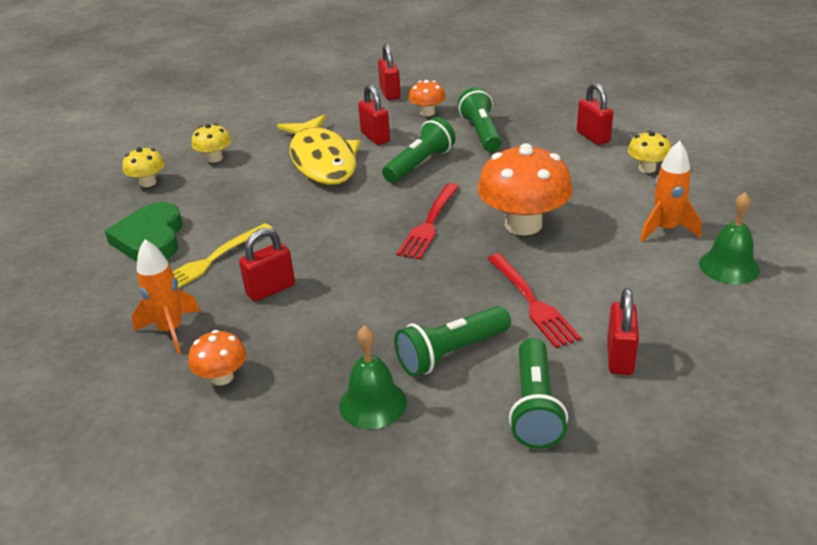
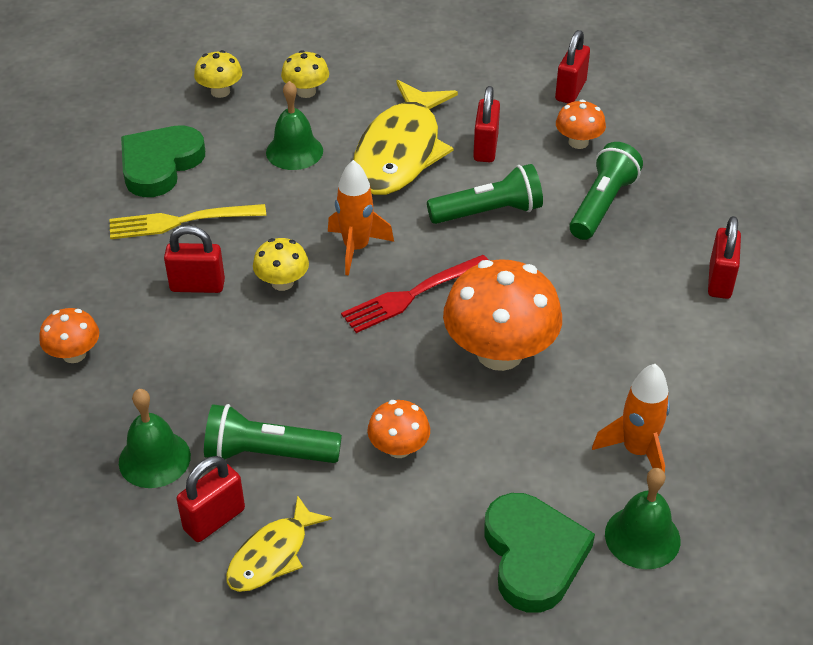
camera: 35 degrees right, 10 degrees up
(171, 331) = (82, 280): orange rocket -> orange rocket (356, 248)
(247, 190) = (294, 151): none -> green bell
(532, 302) = (399, 448): red fork -> orange mushroom
(535, 407) = (272, 555): green flashlight -> yellow fish
(620, 357) = (403, 559): red padlock -> red padlock (214, 519)
(647, 168) = (724, 360): yellow mushroom -> yellow mushroom (282, 282)
(688, 309) = (533, 555): none -> green heart

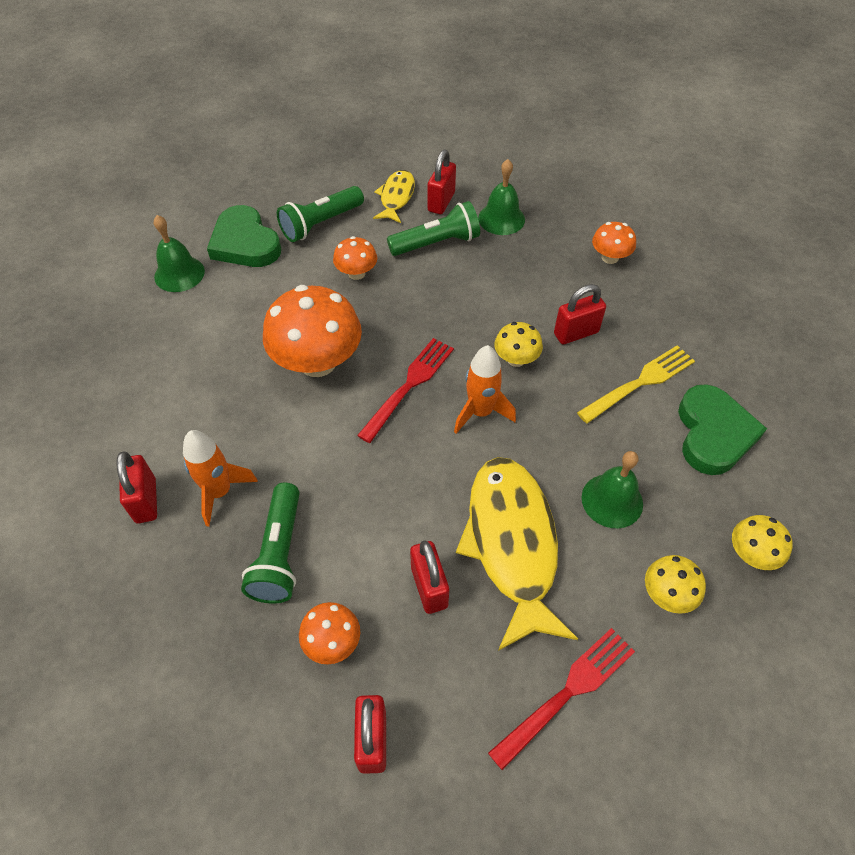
camera: 155 degrees right, 10 degrees up
(421, 72) = (567, 692): none -> red fork
(489, 212) = (386, 498): green flashlight -> green flashlight (320, 224)
(637, 451) = (193, 324): orange rocket -> orange rocket (219, 492)

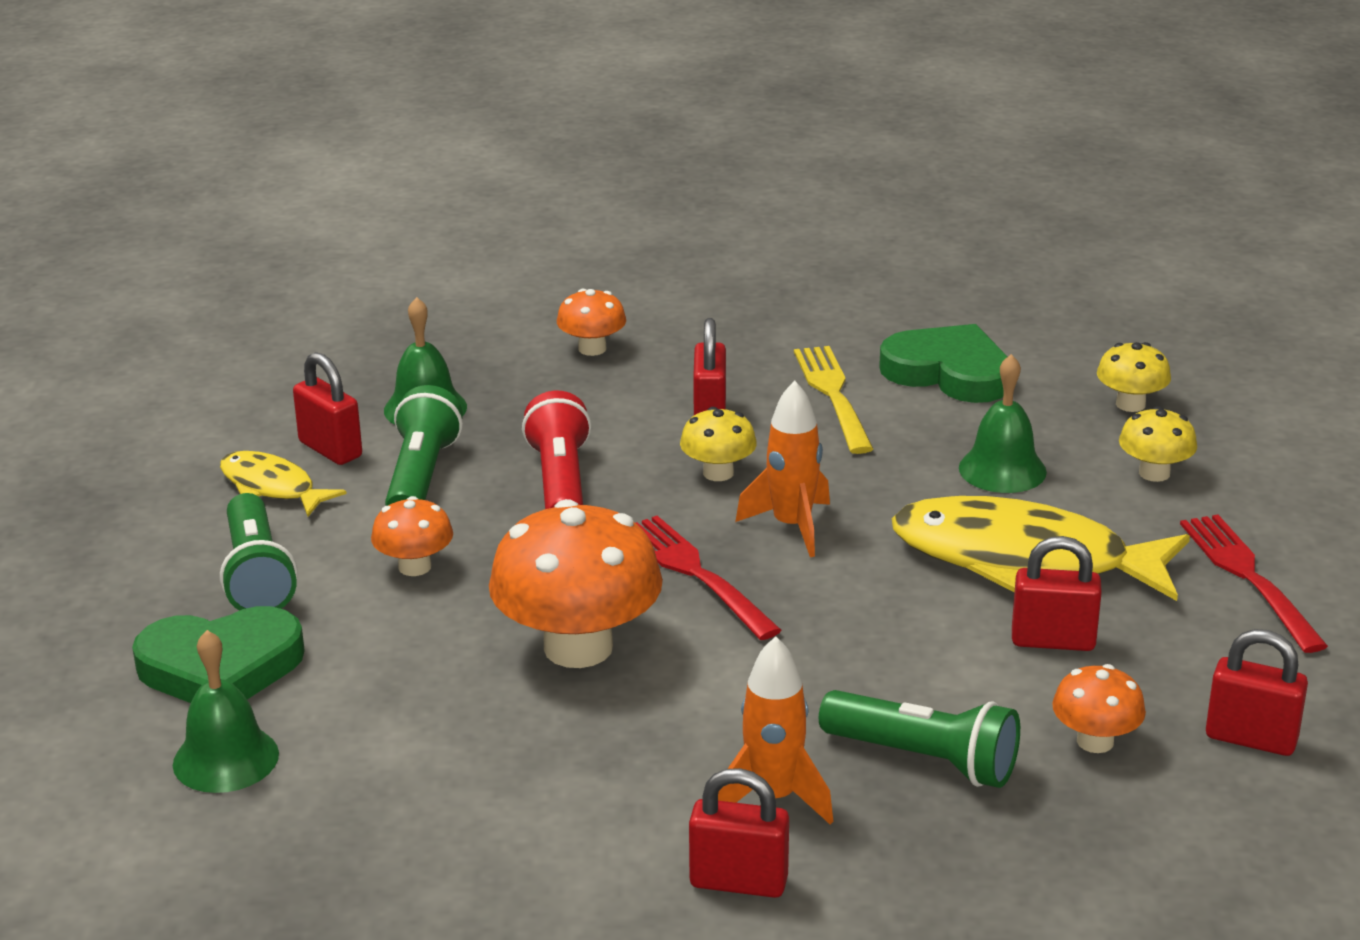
camera: 65 degrees left, 25 degrees down
(464, 297) = (560, 483): none -> red flashlight

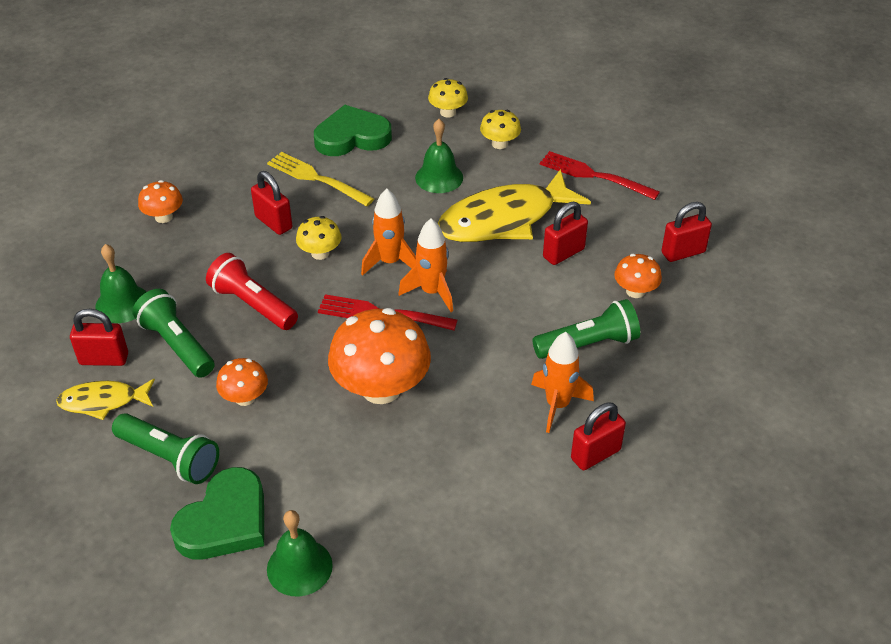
camera: 45 degrees left, 15 degrees up
(796, 585) = (431, 292): none -> orange rocket

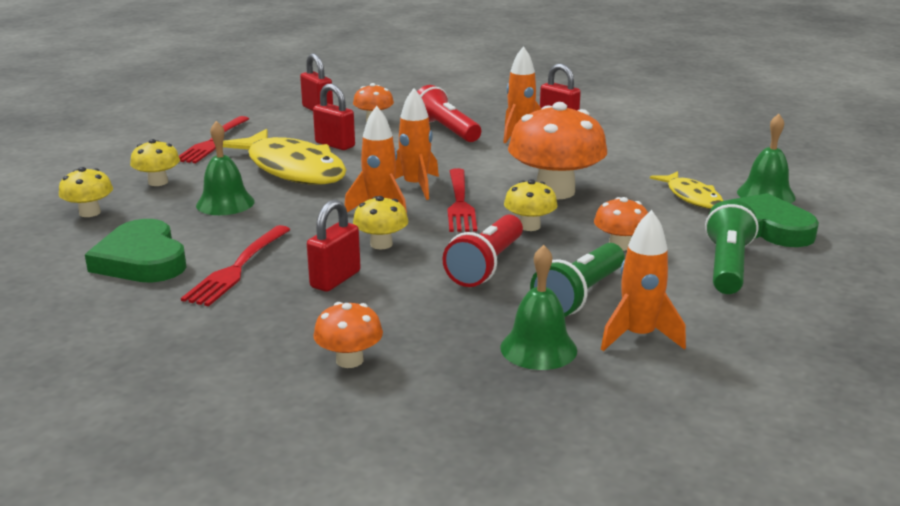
camera: 105 degrees left, 20 degrees down
(103, 401) = (698, 320): yellow fish -> yellow fish (691, 197)
(104, 359) = (638, 336): red padlock -> orange rocket
(311, 348) = (529, 226): none -> yellow mushroom
(316, 178) = (237, 268): yellow fork -> red fork
(588, 344) = (446, 130): green flashlight -> red flashlight

